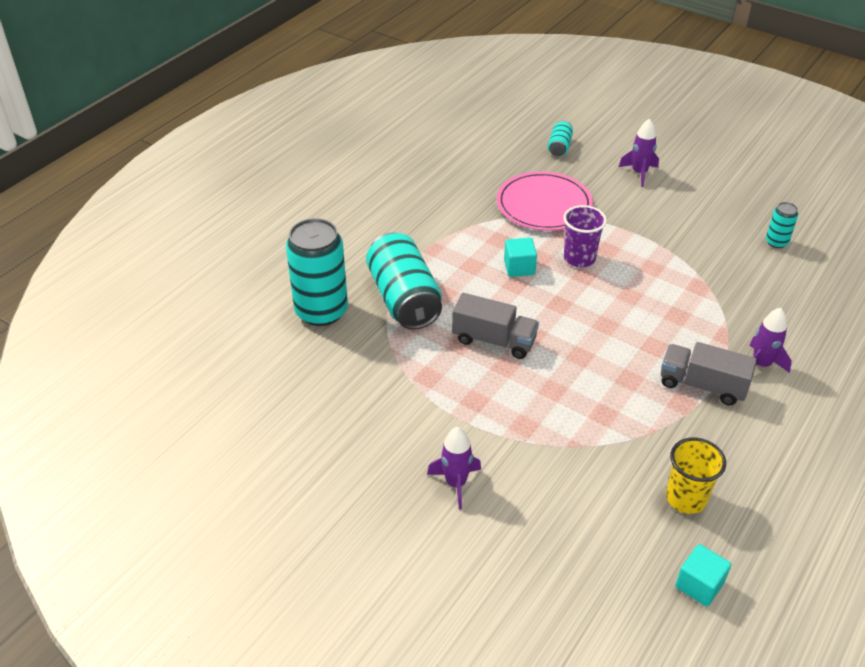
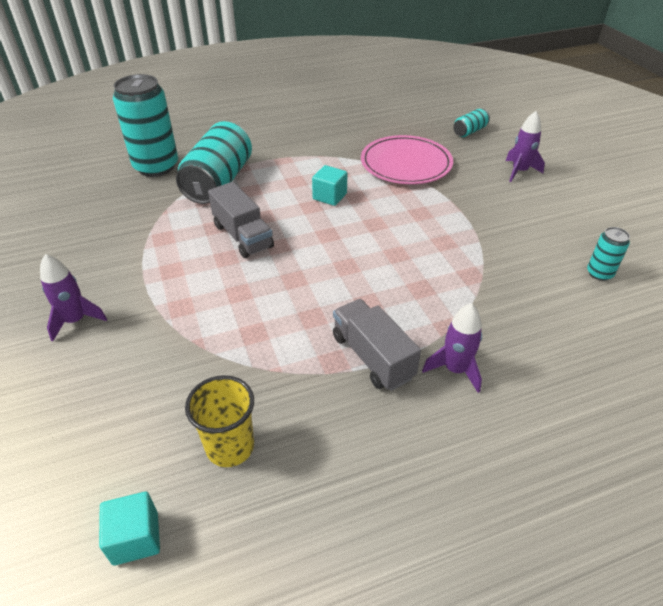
camera: 35 degrees right, 0 degrees up
(579, 258) = (387, 210): purple cup -> none

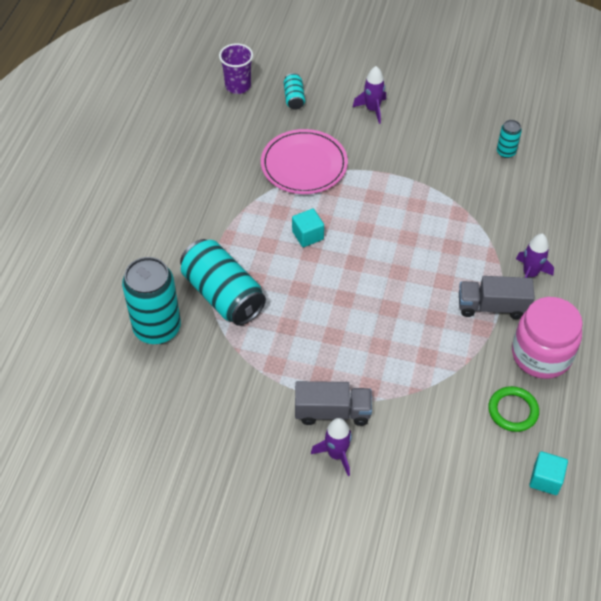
camera: 55 degrees left, 10 degrees up
(230, 447) = (513, 411): yellow cup -> green ring
(243, 236) = (314, 313): grey truck -> grey truck (332, 412)
(342, 437) = (541, 355): none -> pink jar
(442, 105) = (238, 86): none -> purple cup

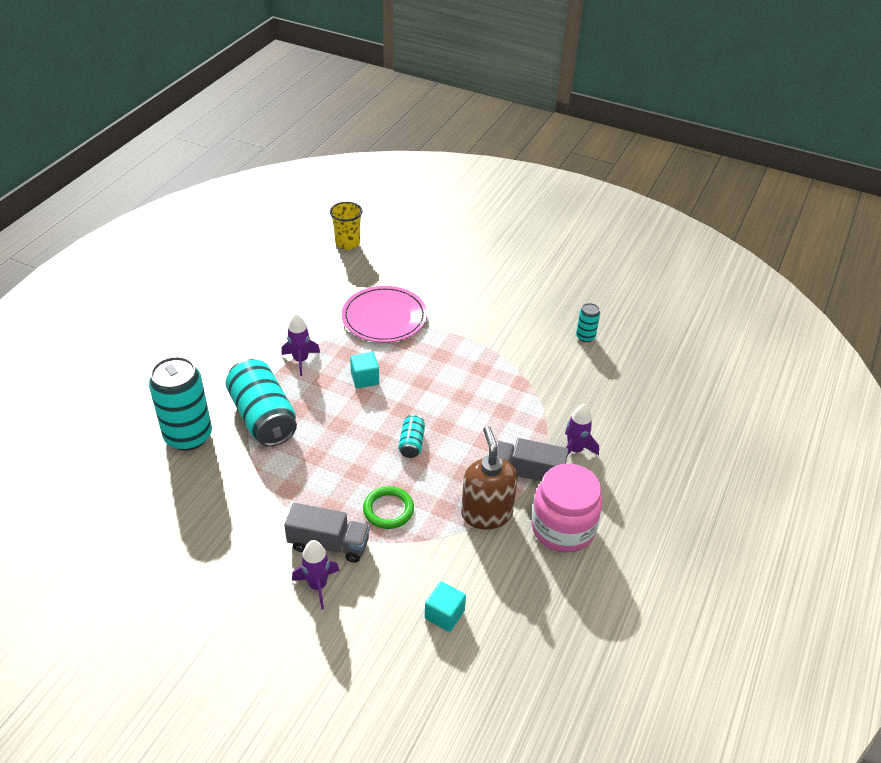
camera: 10 degrees right, 10 degrees down
(238, 86) = (347, 243): purple cup -> yellow cup
(294, 98) = (396, 260): turquoise can -> turquoise can (411, 443)
(372, 109) = (467, 281): purple rocket -> purple rocket (301, 360)
(468, 353) = (486, 513): none -> brown soap dispenser
(513, 411) = (515, 577): green ring -> green ring (388, 510)
(545, 479) = (528, 653): turquoise cube -> turquoise cube (444, 614)

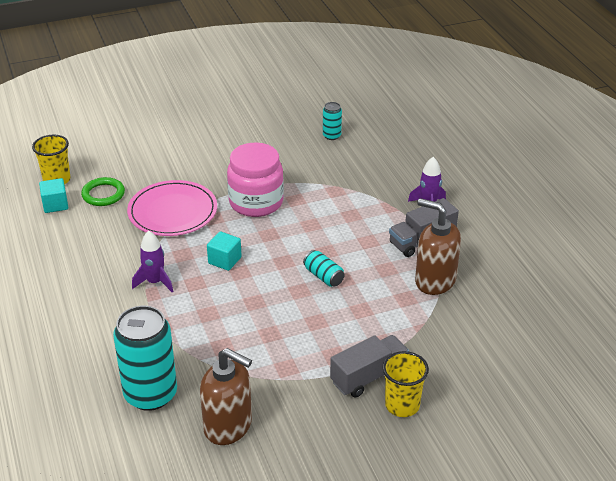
camera: 45 degrees left, 5 degrees down
(197, 498) = (228, 426): none -> brown soap dispenser
(263, 417) = (190, 338): turquoise can -> none
(318, 585) = (402, 405): purple rocket -> yellow cup
(388, 510) = (373, 326): green ring -> green ring (103, 194)
(444, 614) = (500, 355): turquoise cube -> turquoise cube (55, 205)
(563, 528) = (488, 255): pink jar -> pink jar (256, 202)

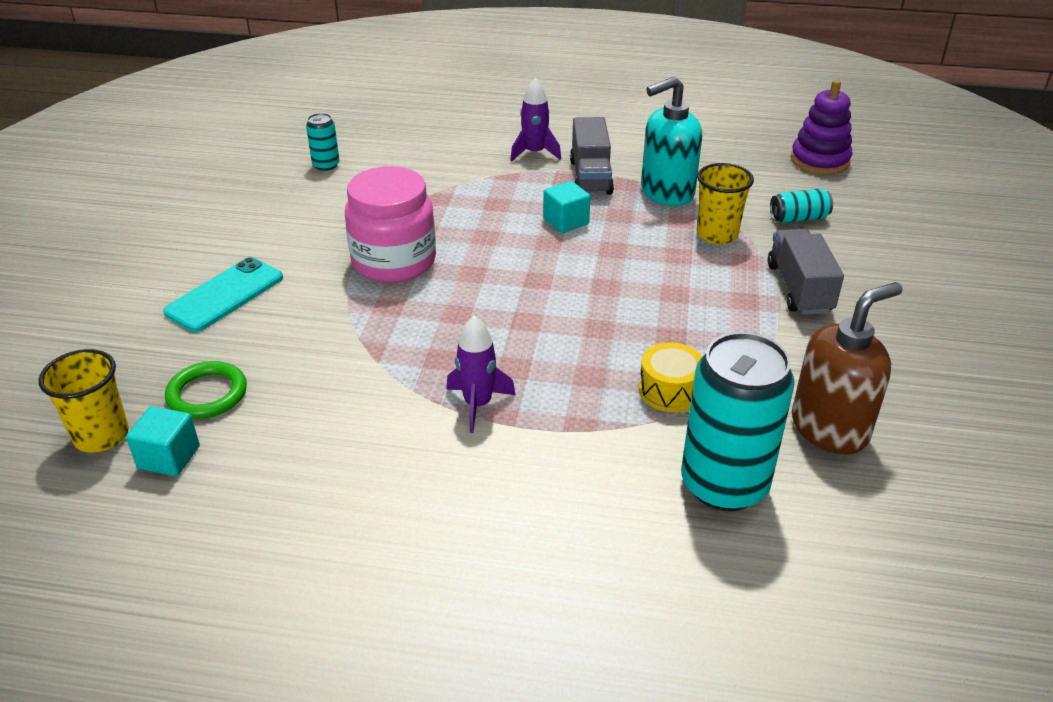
camera: 60 degrees left, 0 degrees up
(172, 212) = (332, 338): pink plate -> none
(181, 162) = (225, 295): none -> turquoise phone
(217, 349) = (669, 391): none -> yellow drum
(224, 260) = (490, 326): turquoise cube -> turquoise cube (566, 221)
(323, 276) = (594, 260): turquoise can -> turquoise can (798, 218)
(402, 405) = (860, 283): yellow cup -> yellow cup (717, 234)
(434, 281) = (666, 193): brown soap dispenser -> turquoise soap dispenser
(561, 344) = (819, 160): none -> purple stacking toy

